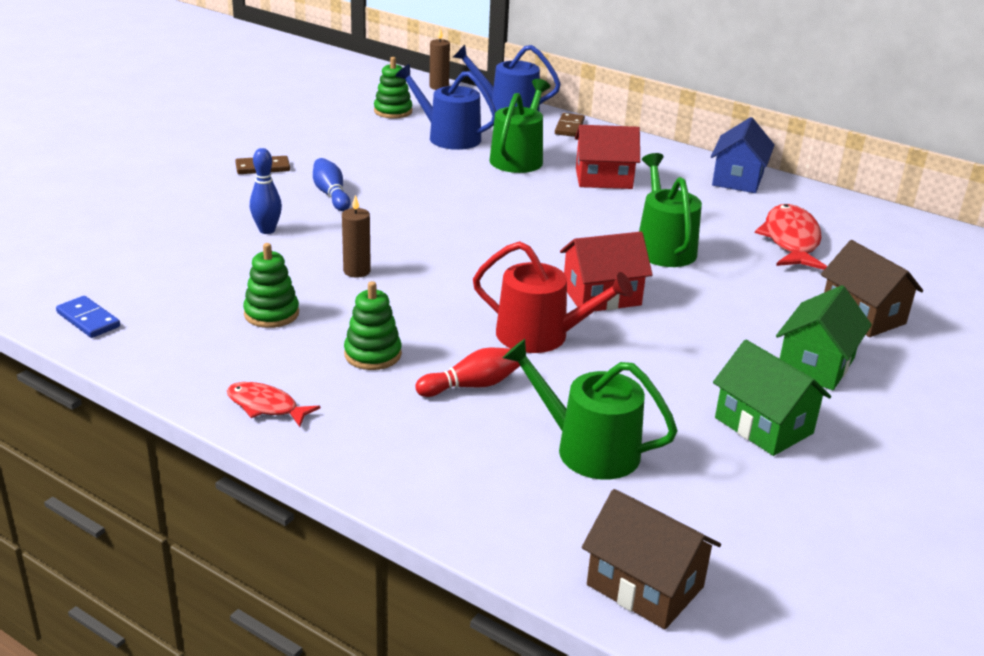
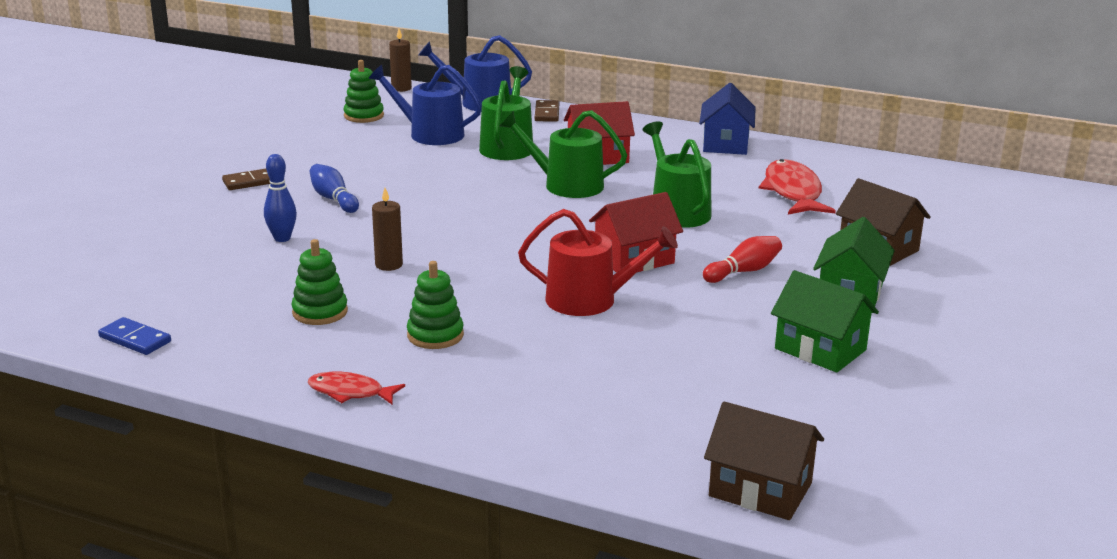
camera: 10 degrees left, 5 degrees down
(471, 385) = (541, 350): red bowling pin -> red bowling pin (743, 271)
(588, 449) = (669, 388): green watering can -> green watering can (566, 185)

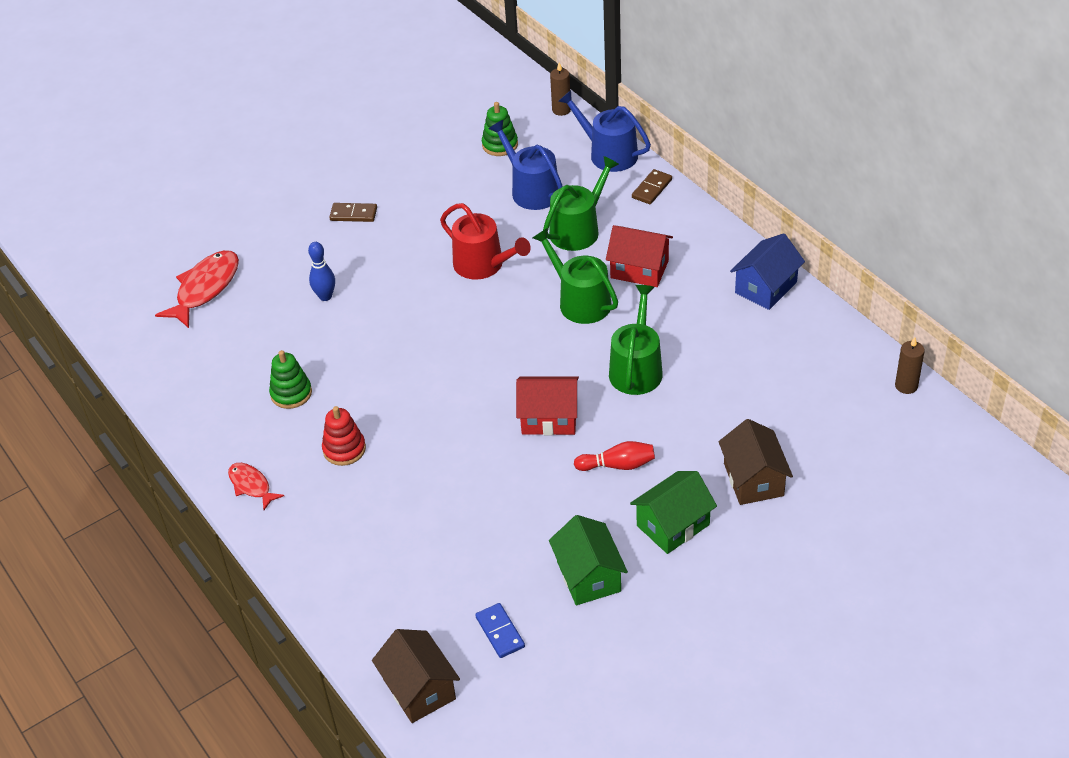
camera: 35 degrees right, 20 degrees up
(135, 339) = (165, 377): blue domino -> blue domino (500, 632)
(333, 199) = (394, 258): blue bowling pin -> none
(389, 265) = (373, 356): brown candle -> brown candle (906, 386)
(435, 335) = (344, 449): green stacking toy -> red stacking toy
(590, 300) = (476, 453): red watering can -> red watering can (483, 265)
(793, 192) = (757, 378): red fish -> red fish (205, 289)

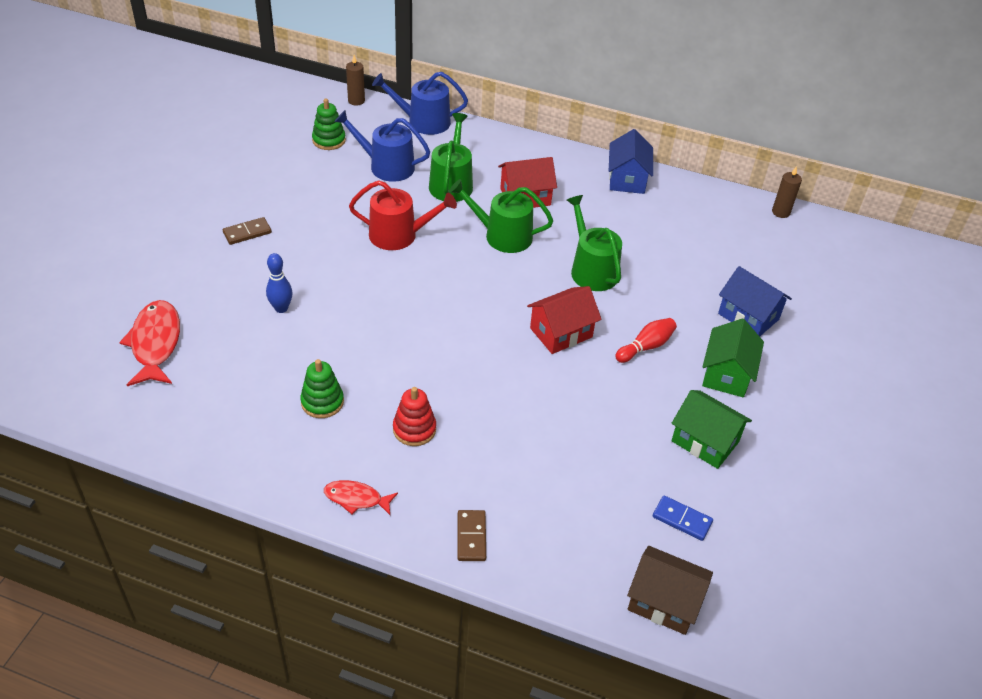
camera: 40 degrees left, 0 degrees up
(651, 188) = (480, 137): brown domino -> brown domino (471, 537)
(753, 479) = (748, 316): brown house -> blue house

